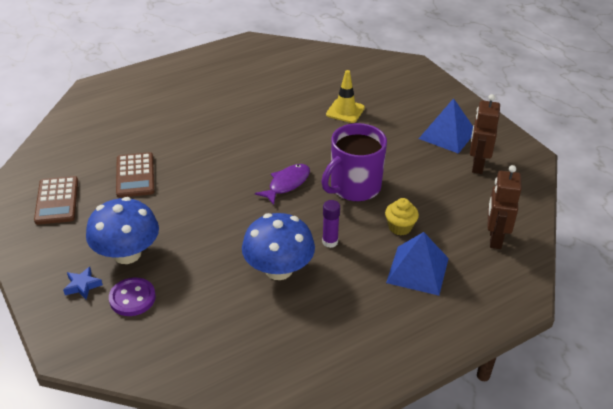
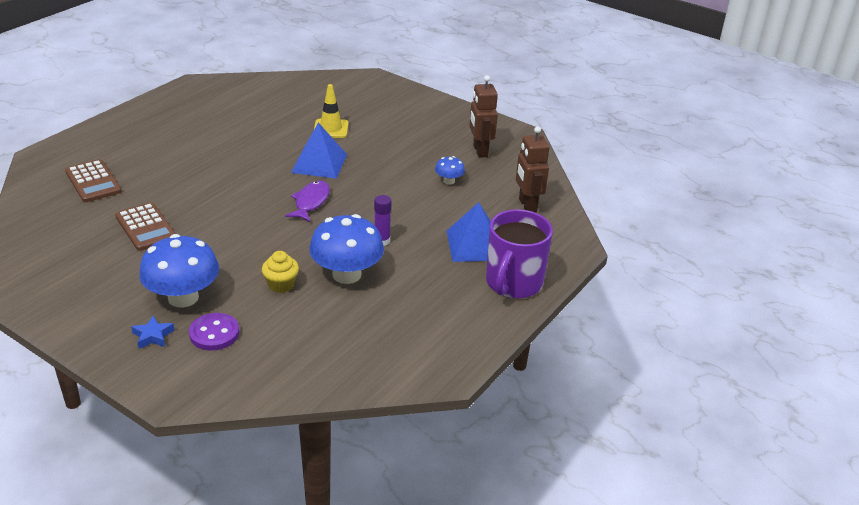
camera: 25 degrees left, 5 degrees down
(57, 201) = (71, 268): brown calculator -> brown calculator (93, 182)
(354, 187) = (378, 191): purple mug -> purple mug (513, 283)
(400, 227) = (439, 215): yellow cupcake -> yellow cupcake (281, 285)
(428, 192) = (449, 181): none -> blue mushroom
(447, 134) = (439, 131): blue pyramid -> blue pyramid (319, 163)

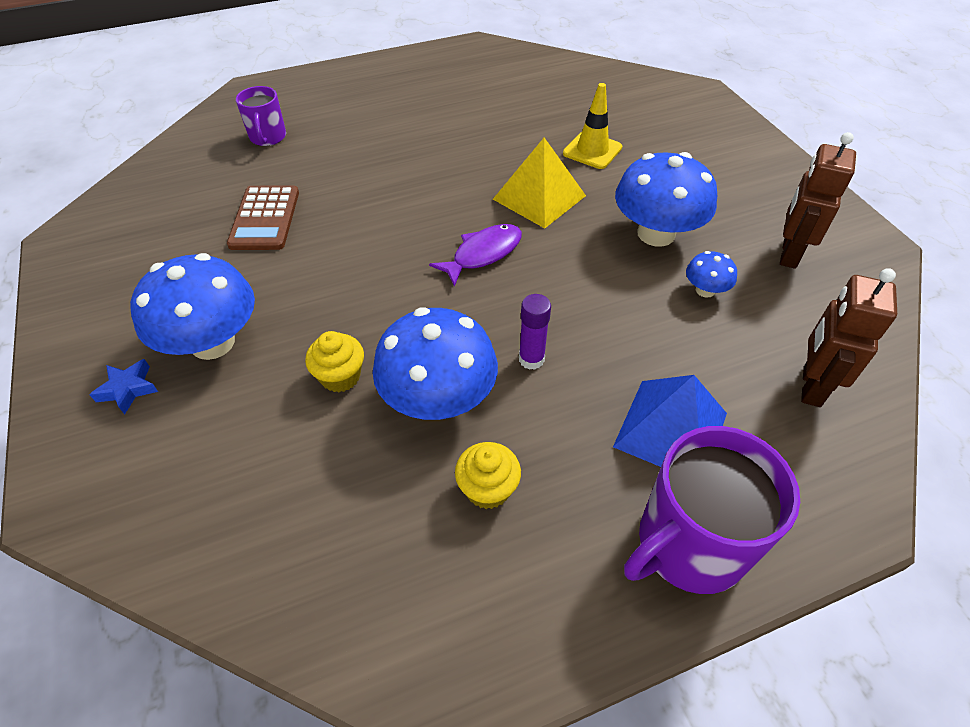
camera: 35 degrees right, 15 degrees up
(93, 182) = (268, 137): brown calculator -> purple mug
(214, 333) = (195, 421): purple button -> none
(319, 163) = (539, 197): blue pyramid -> yellow pyramid
(403, 162) = (656, 234): none -> blue mushroom
(405, 299) = (488, 489): none -> yellow cupcake

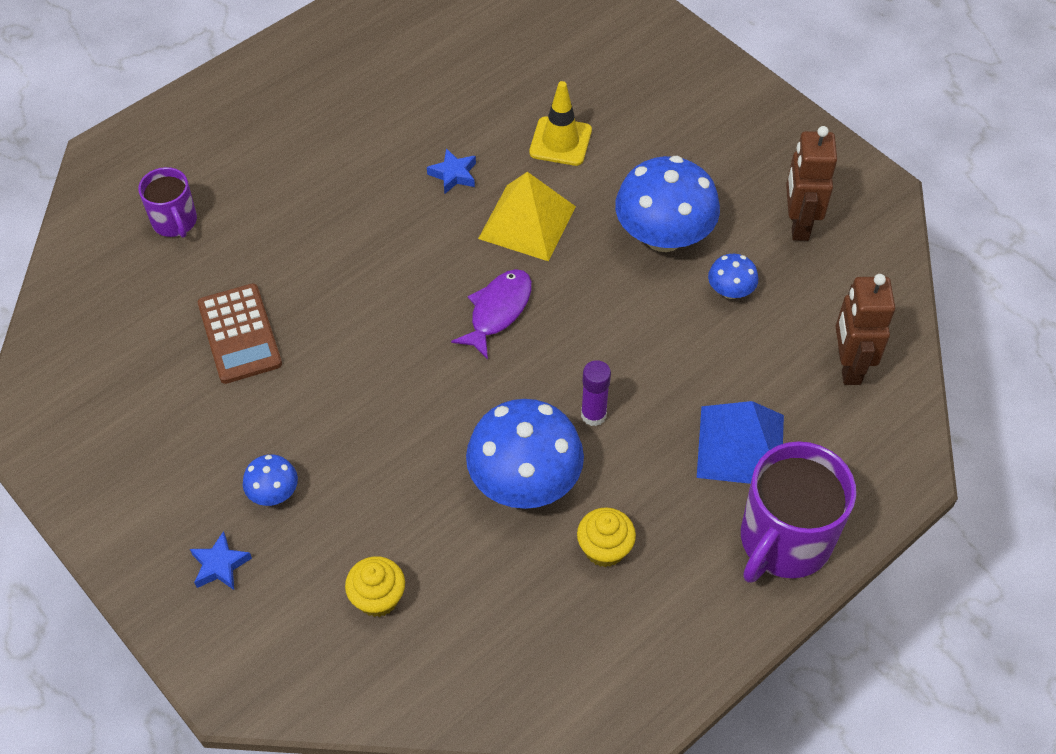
camera: 20 degrees left, 5 degrees up
(212, 342) = (273, 493): blue mushroom -> blue mushroom, size x0.47
(340, 376) = (421, 488): yellow cupcake -> yellow cupcake (378, 598)
(494, 153) = (453, 175): none -> blue star

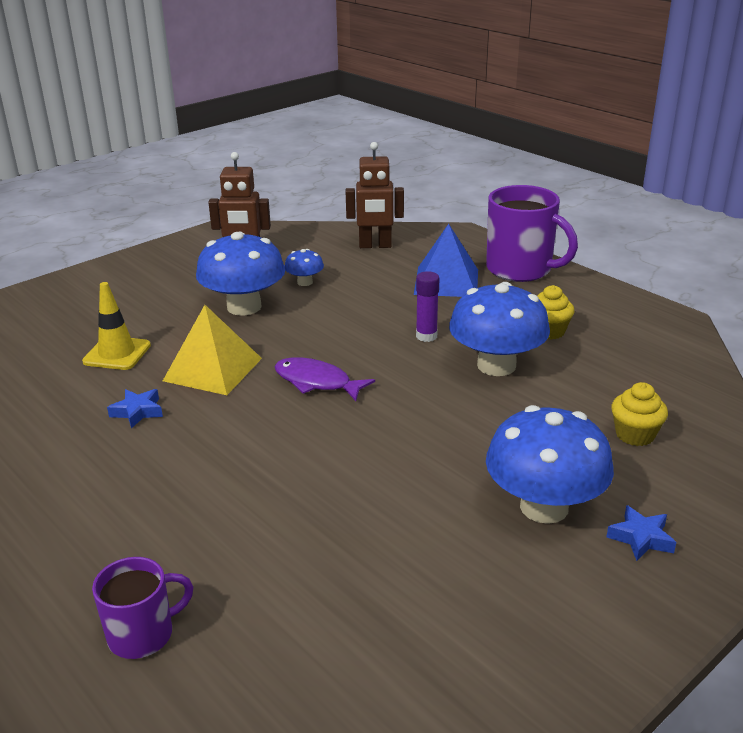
camera: 90 degrees left, 25 degrees down
(239, 334) = (337, 552): brown calculator -> none
(273, 493) = (544, 507): blue mushroom -> blue mushroom, size x2.12

